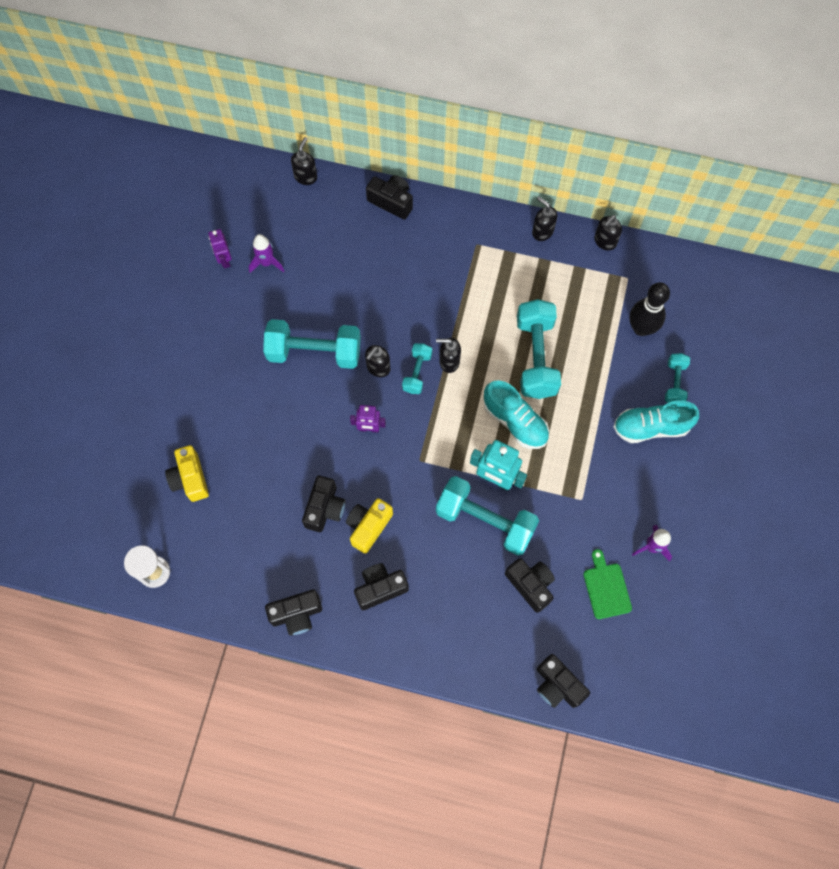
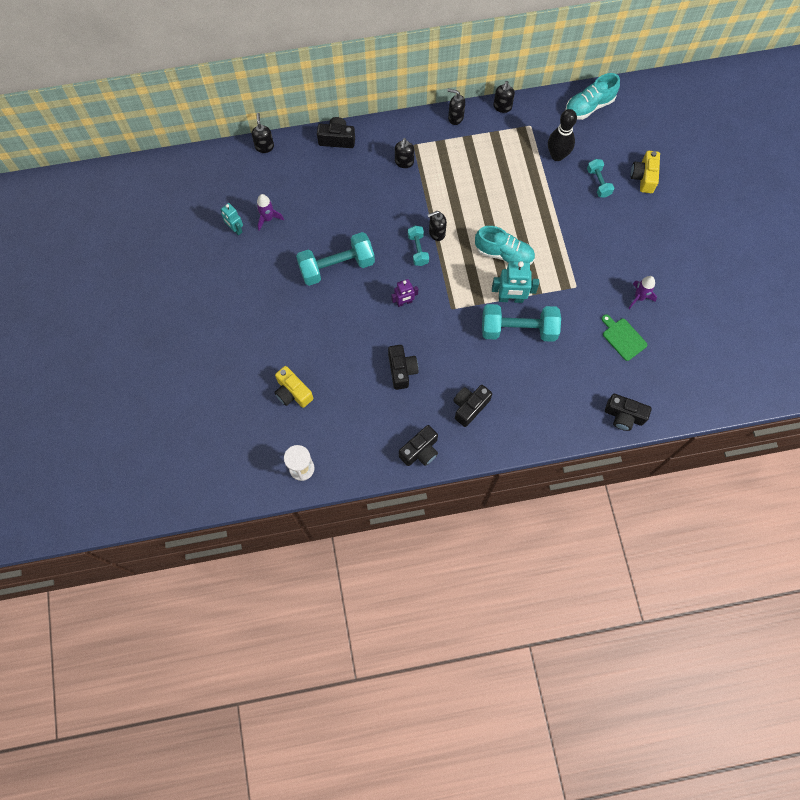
camera: 25 degrees left, 0 degrees up
(224, 260) = (235, 229): purple robot -> turquoise robot
(368, 526) = (439, 369): yellow camera -> yellow camera (643, 177)
(378, 368) = (388, 258): black soap dispenser -> black soap dispenser (404, 162)
(530, 585) = (571, 358): black camera -> none
(535, 357) = (495, 205): turquoise dumbbell -> none
(651, 427) = (597, 219): turquoise shoe -> turquoise shoe (589, 106)

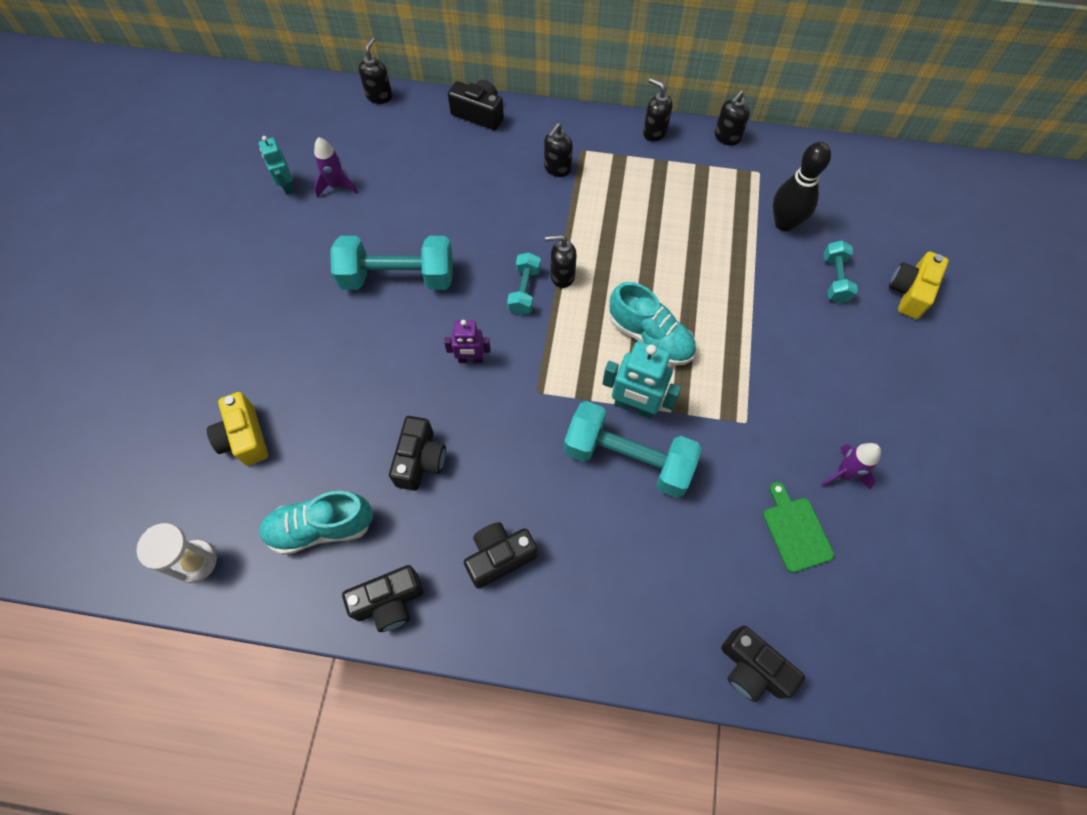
camera: 20 degrees right, 5 degrees down
(589, 106) = (856, 171): turquoise shoe -> turquoise shoe (321, 528)

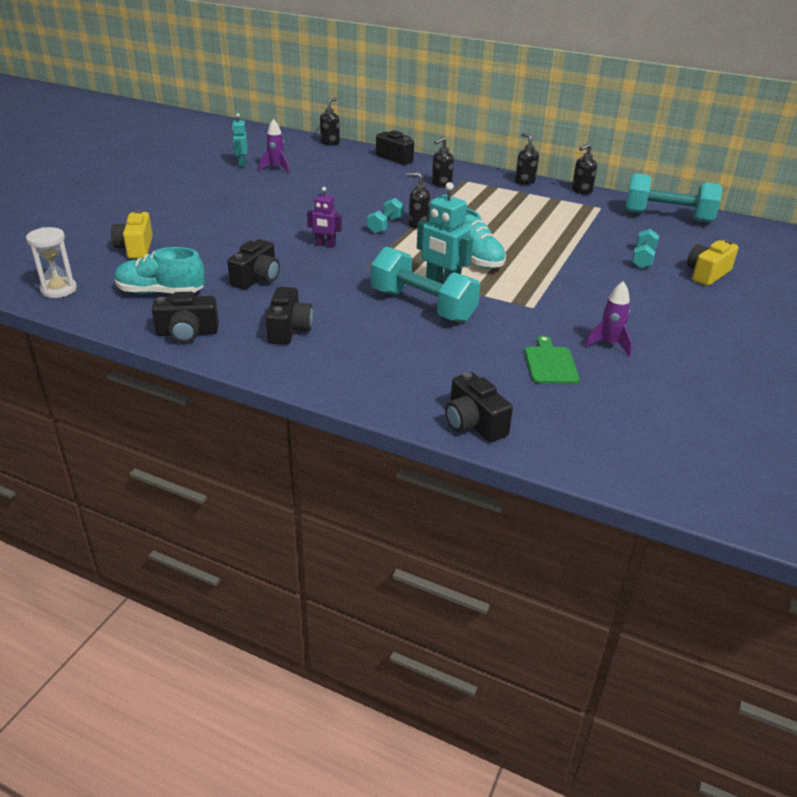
camera: 15 degrees right, 30 degrees down
(398, 277) = (294, 206): turquoise dumbbell -> turquoise dumbbell (667, 217)
(499, 557) = (289, 329): black camera -> black camera turned 105 degrees clockwise
(784, 223) = (611, 230): black bowling pin -> none

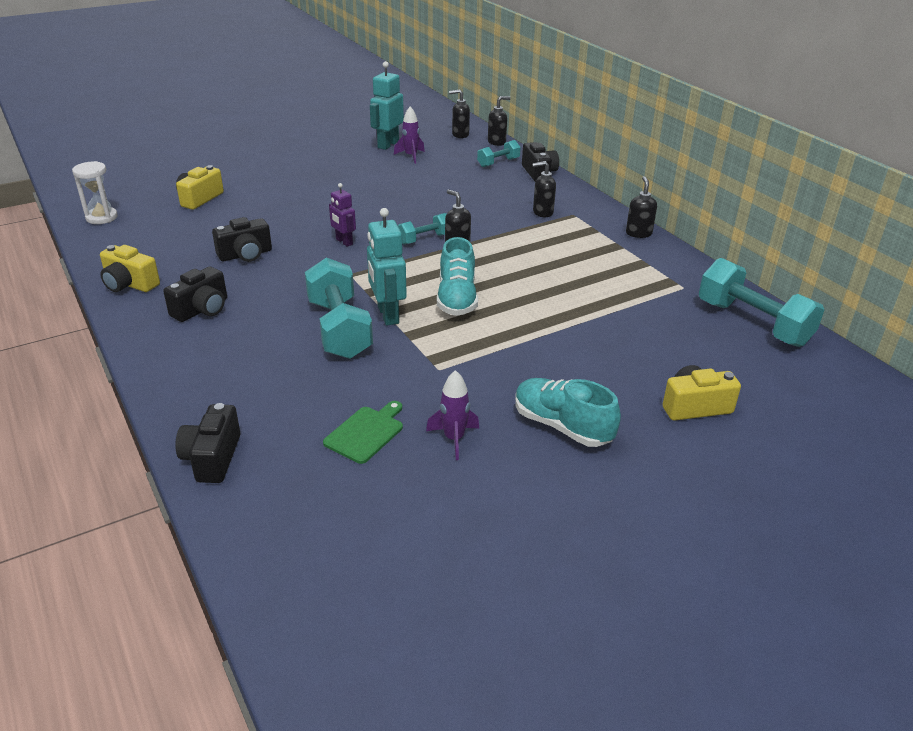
camera: 35 degrees right, 0 degrees up
(160, 292) = (161, 243): turquoise shoe -> turquoise shoe (562, 426)
(187, 333) = (129, 284): black camera -> yellow camera
(242, 164) = (388, 144): turquoise robot -> turquoise robot, size x1.62
(581, 191) = (689, 262): black soap dispenser -> black soap dispenser (460, 135)
(643, 258) = (642, 361): turquoise dumbbell -> turquoise dumbbell (498, 162)

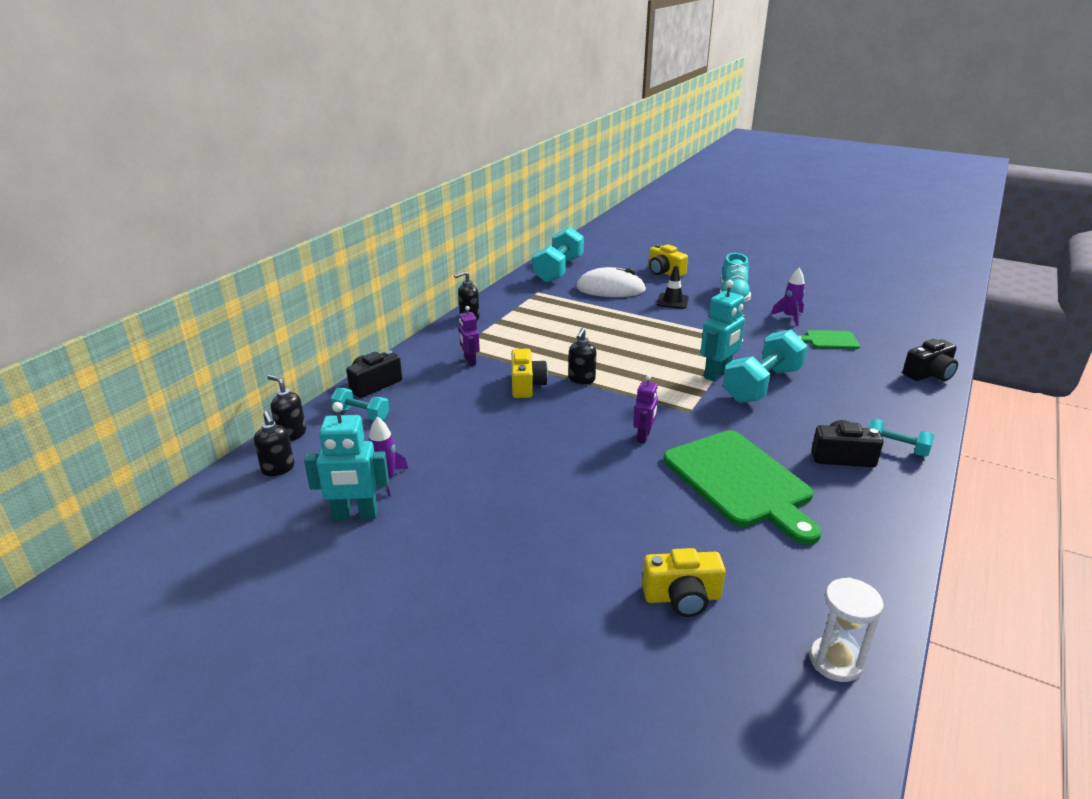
camera: 120 degrees left, 5 degrees down
(129, 284) = (884, 523): yellow camera -> yellow camera (526, 385)
(245, 255) = (740, 482): black camera -> green cutting board
(424, 239) = (586, 398): turquoise dumbbell -> turquoise dumbbell (895, 448)
(457, 299) = (658, 356): turquoise shoe -> none
(542, 212) = (470, 361): black soap dispenser -> purple robot
(584, 367) = (672, 301): none -> black traffic cone
(659, 337) = (610, 289): none -> white mouse

